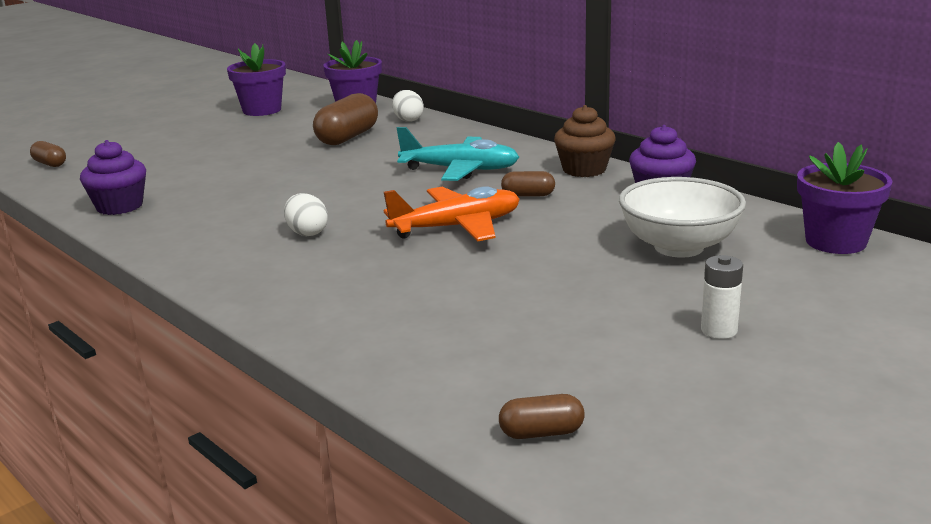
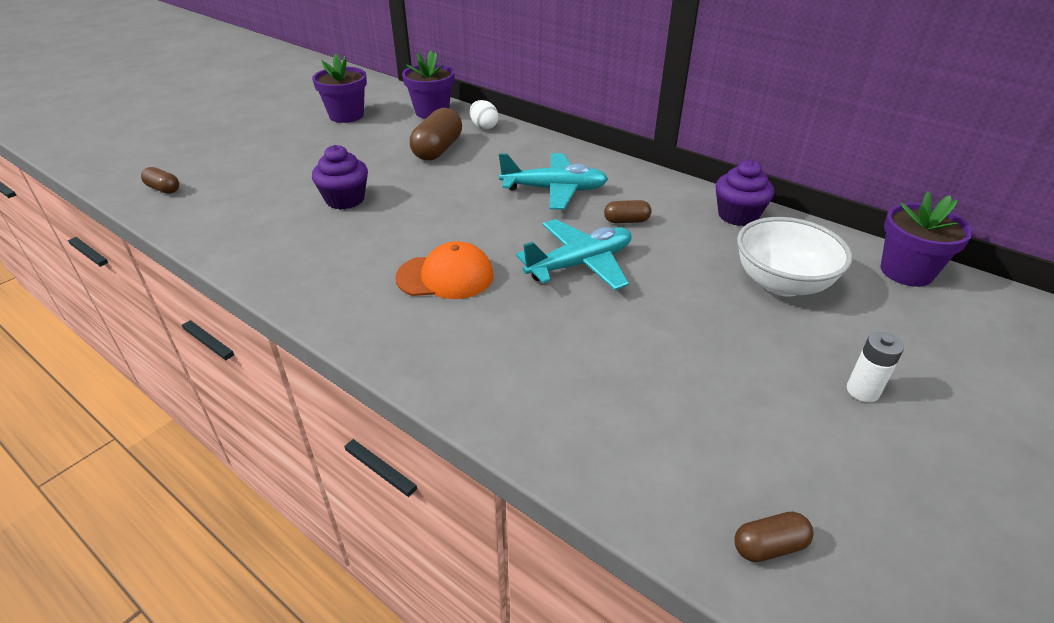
camera: 10 degrees left, 15 degrees up
(119, 206) = (251, 246): purple cupcake -> purple cupcake (345, 199)
(307, 233) = (445, 276): white egg -> orange cap
(457, 227) = (580, 264): orange plane -> turquoise plane
(584, 169) = (661, 187): brown cupcake -> none

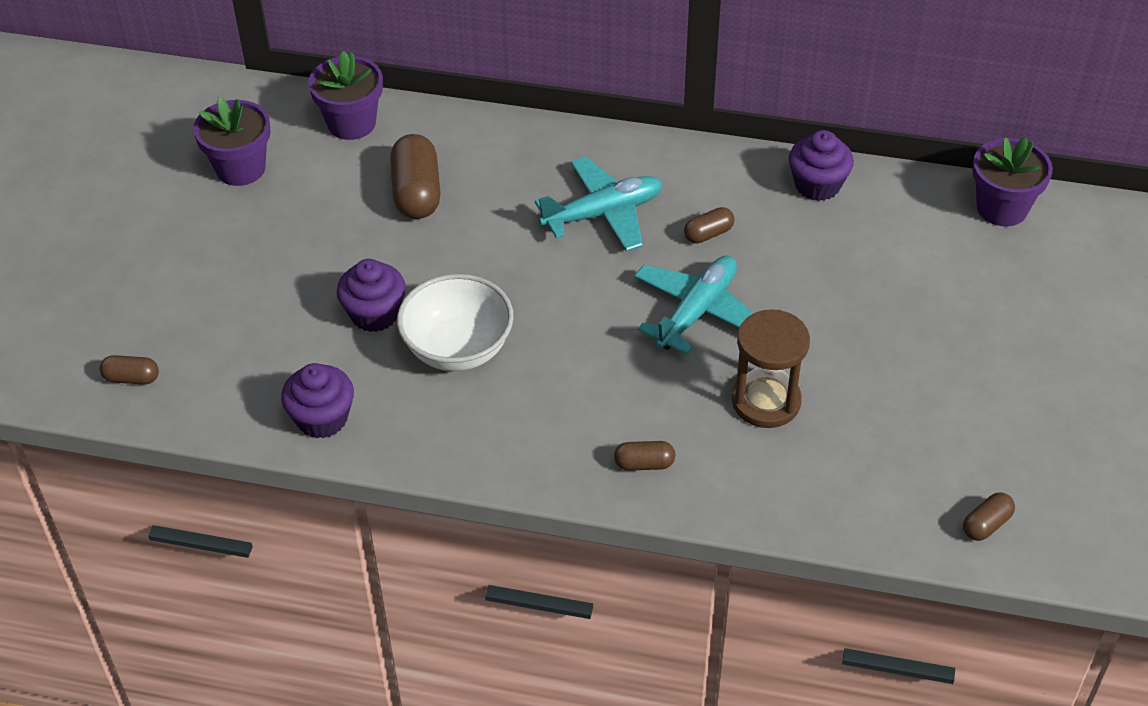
camera: 25 degrees left, 10 degrees up
(245, 244) = (322, 418): none -> purple cupcake
(445, 276) = (574, 378): orange cap -> none
(448, 354) = (644, 464): none -> brown capsule
(484, 127) = (443, 130): white egg -> none
(594, 344) = (766, 401): none -> brown hourglass
(782, 283) = (897, 265): white bowl -> white bowl (458, 348)
(862, 391) = (1006, 363): white battery -> none

